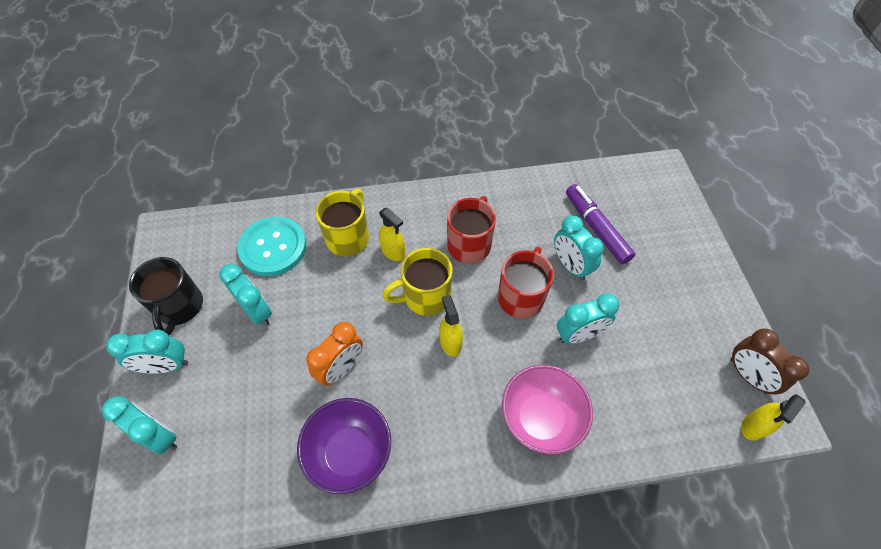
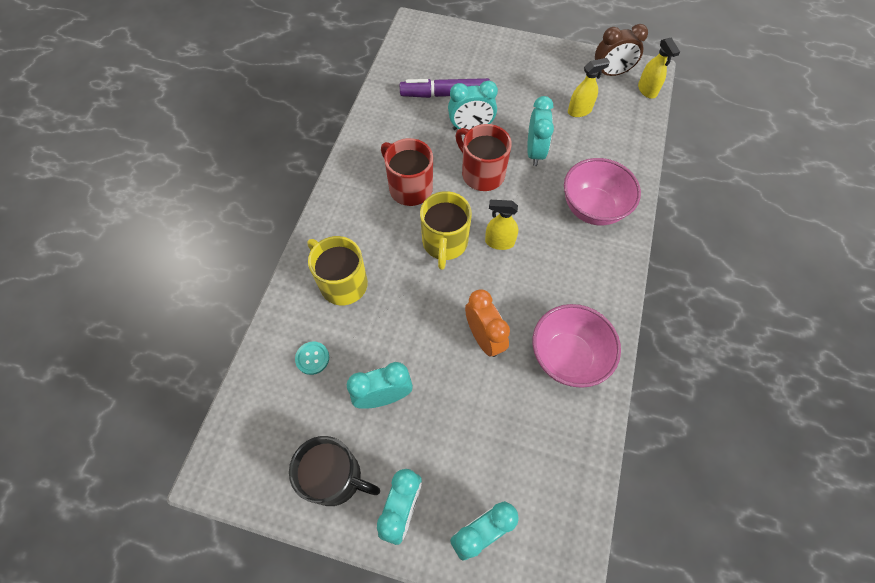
camera: 65 degrees left, 5 degrees up
(273, 247) = (312, 358): turquoise button -> turquoise button, size x0.44
(350, 453) = (567, 357): purple bowl -> pink bowl
(393, 252) = (382, 250): yellow spray bottle -> yellow spray bottle (579, 111)

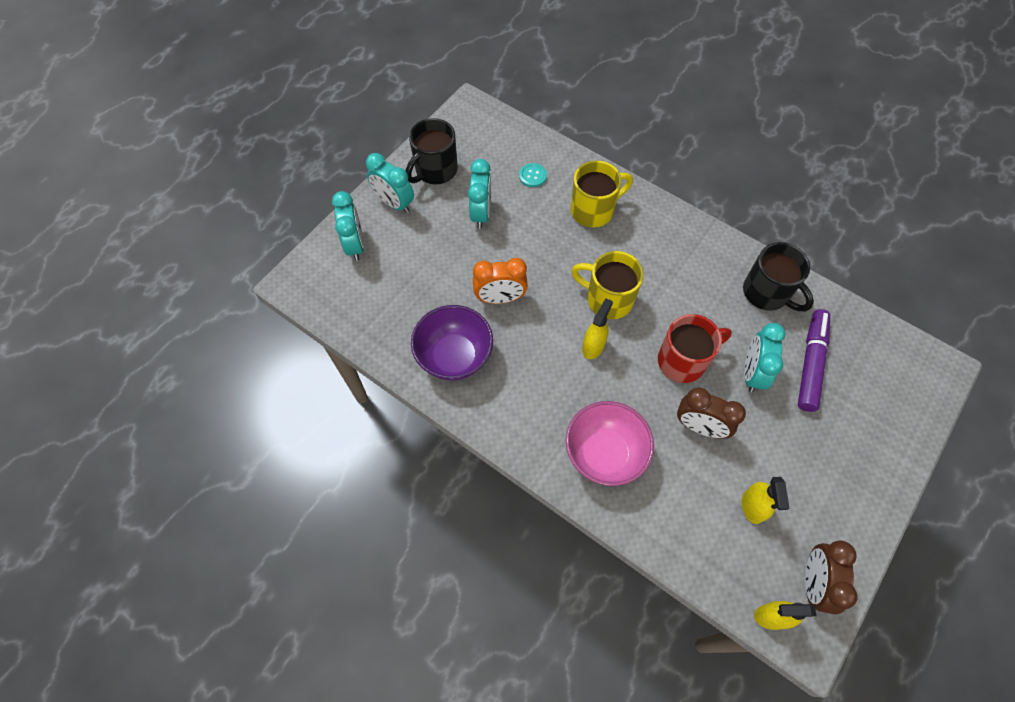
camera: 110 degrees right, 0 degrees up
(389, 130) = (767, 293): none -> black mug
(409, 188) = (683, 289): red mug -> none
(535, 152) = (699, 427): turquoise clock -> brown clock
(567, 357) = (454, 357): pink bowl -> purple bowl

